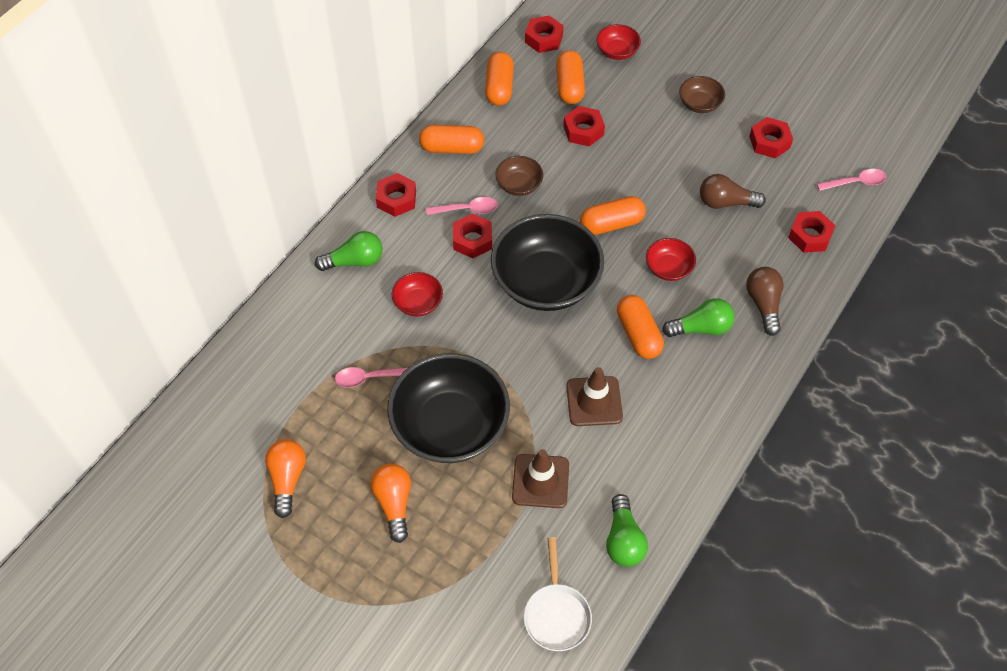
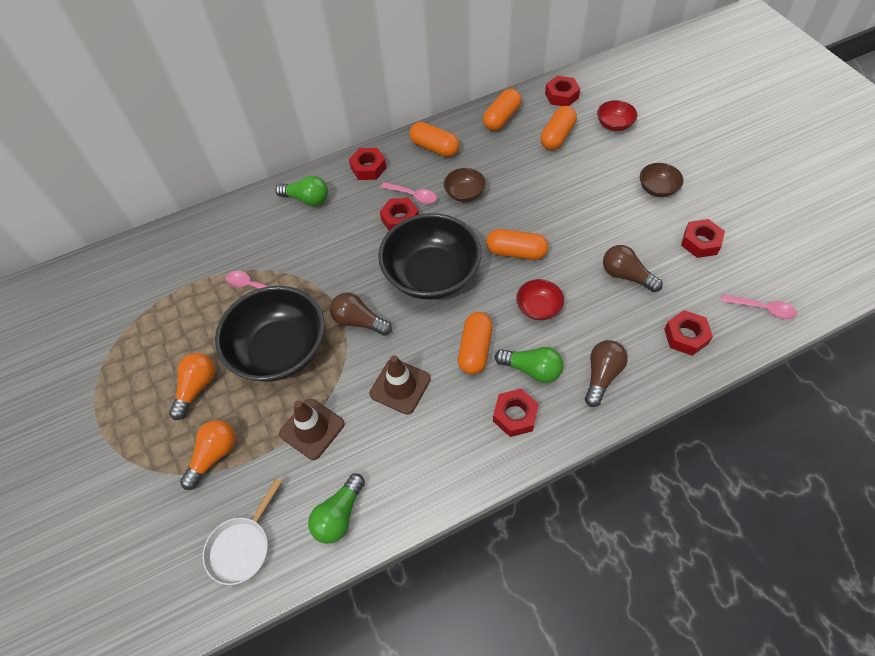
camera: 35 degrees right, 0 degrees up
(287, 479) = (144, 331): orange light bulb -> orange light bulb (214, 455)
(418, 303) = (327, 248): red bowl -> none
(509, 361) = (359, 321): none -> brown light bulb
(583, 130) = (544, 173): red nut -> red nut (515, 415)

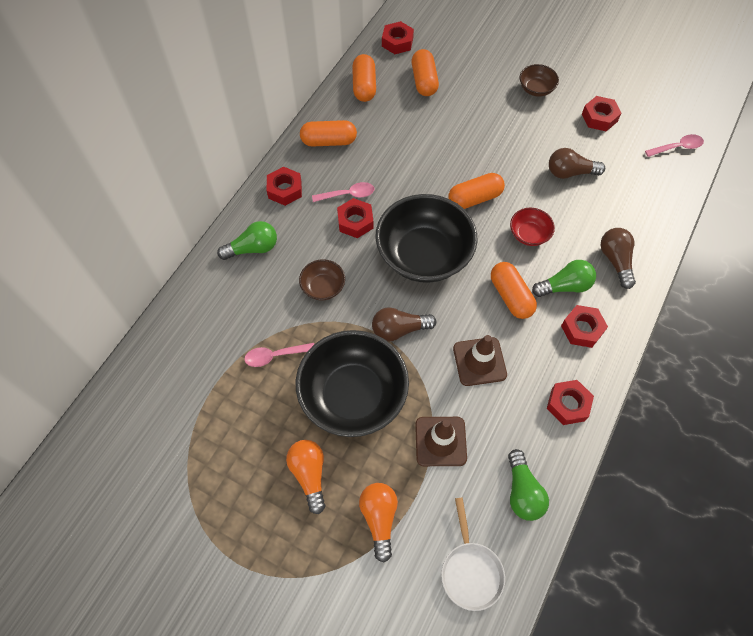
camera: 40 degrees left, 5 degrees up
(464, 193) = (390, 170): brown bowl -> brown bowl (323, 287)
(614, 124) = (460, 49): red bowl -> none
(686, 336) = (646, 197): red nut -> red nut (568, 404)

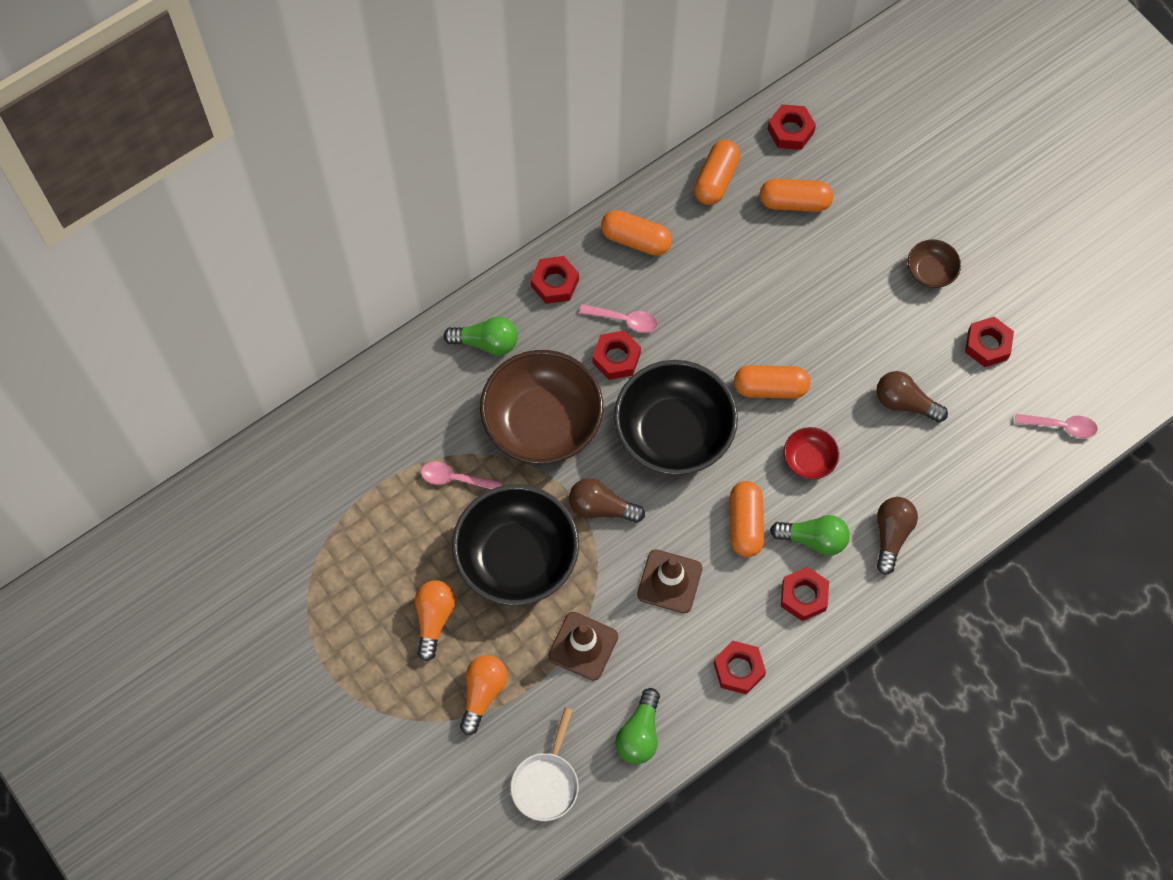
camera: 25 degrees right, 5 degrees up
(323, 287) = (542, 422): brown bowl -> brown bowl, size x2.21
(424, 81) = (794, 202): orange capsule -> orange capsule turned 75 degrees clockwise

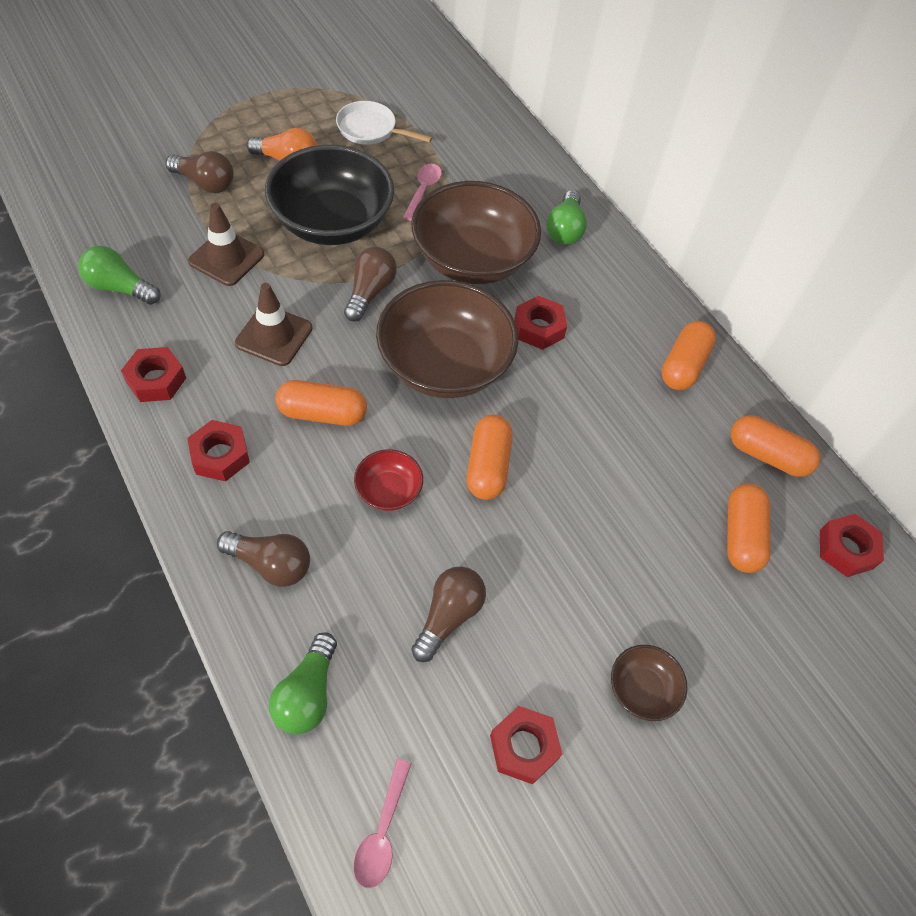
camera: 90 degrees right, 10 degrees down
(483, 693) = (205, 183): orange light bulb -> brown light bulb
(546, 783) = (101, 214): white pan -> white pan (370, 130)
(555, 283) = (630, 290): red nut -> none
(624, 320) = (584, 342): pink spoon -> none
(674, 432) = (444, 365): black bowl -> brown bowl
(813, 539) = (287, 478): green light bulb -> green light bulb (307, 694)

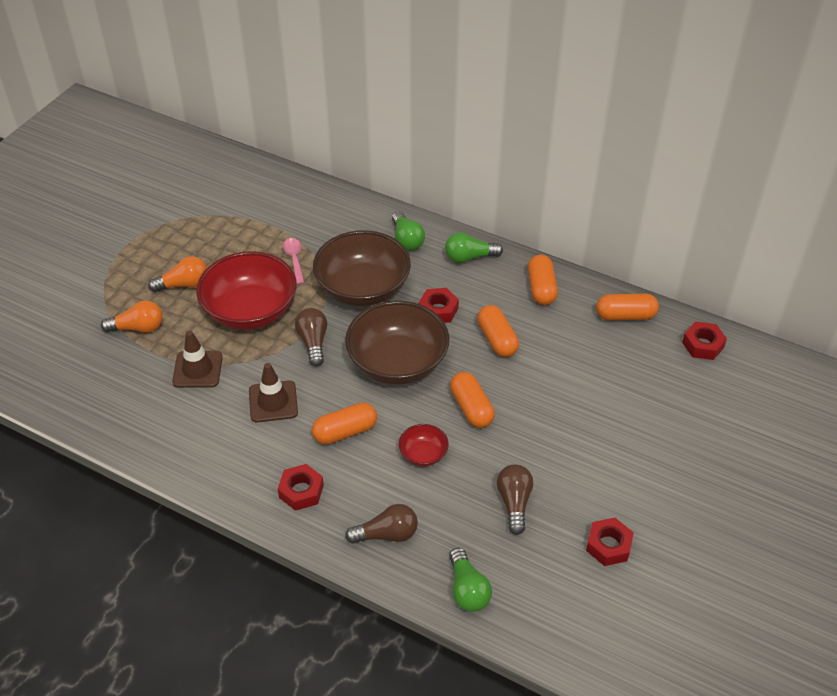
camera: 25 degrees left, 10 degrees down
(120, 287) = (140, 426): green light bulb -> green light bulb (469, 257)
(156, 380) = (218, 469): red nut -> none
(205, 183) = (138, 328): brown light bulb -> orange light bulb
(332, 222) = (250, 310): black bowl -> red bowl
(370, 130) = (224, 235): white pan -> none
(382, 832) = (566, 632): pink spoon -> none
(642, 689) = (648, 480): brown bowl -> none
(741, 536) = (643, 368): orange capsule -> orange capsule (497, 339)

